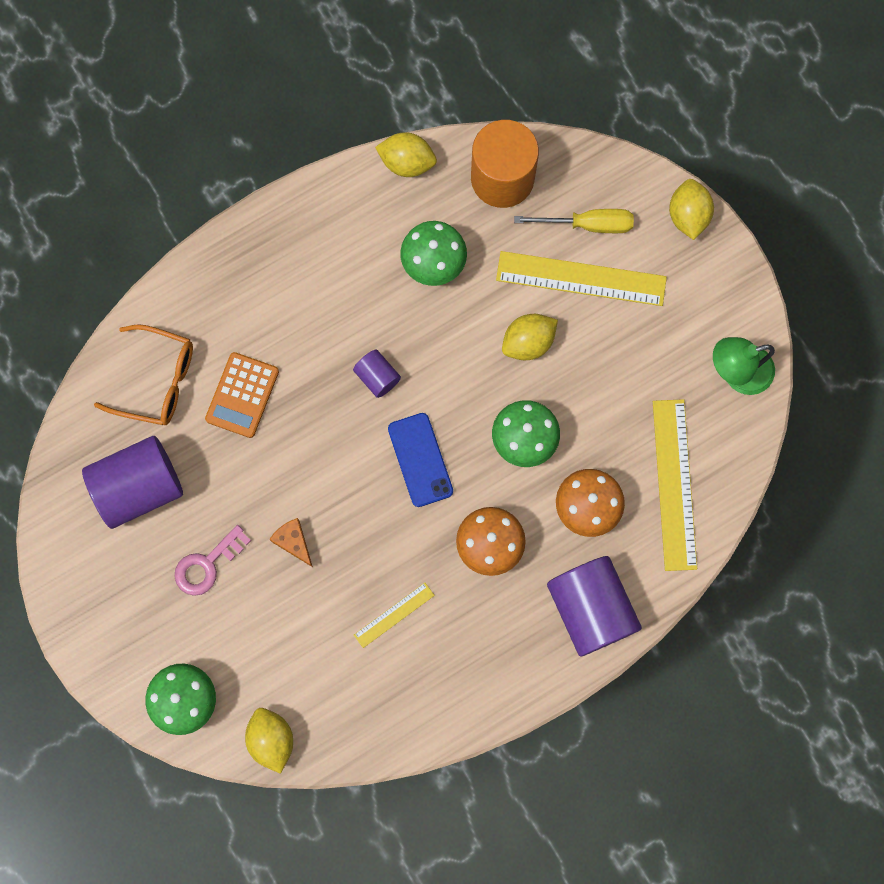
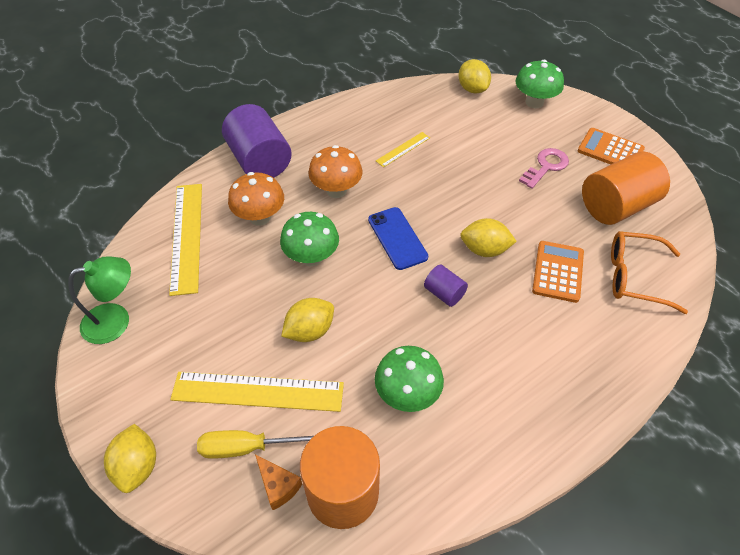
camera: 175 degrees right, 25 degrees down
(110, 588) = (610, 150): none -> orange calculator
(139, 487) = (616, 206): purple cylinder -> orange cylinder
(293, 542) = (486, 182): orange cheese -> orange cheese (278, 486)
(407, 162) = (452, 501): yellow lemon -> yellow lemon (484, 250)

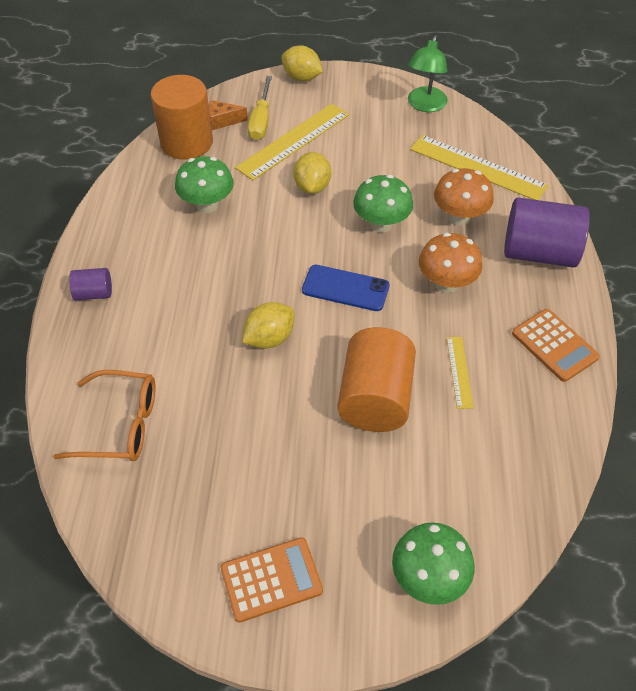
camera: 130 degrees right, 0 degrees up
(248, 447) = (261, 120): yellow screwdriver -> yellow screwdriver turned 150 degrees clockwise
(444, 293) = (258, 279): purple cylinder -> purple cylinder (94, 293)
(472, 89) = (513, 526): yellow lemon -> none
(546, 166) = (313, 482): pink key -> none
(558, 272) = (191, 371): orange calculator -> orange calculator (554, 345)
(616, 206) = (199, 496): orange cylinder -> orange cylinder (375, 398)
(634, 277) = (120, 425): orange glasses -> orange glasses turned 45 degrees clockwise

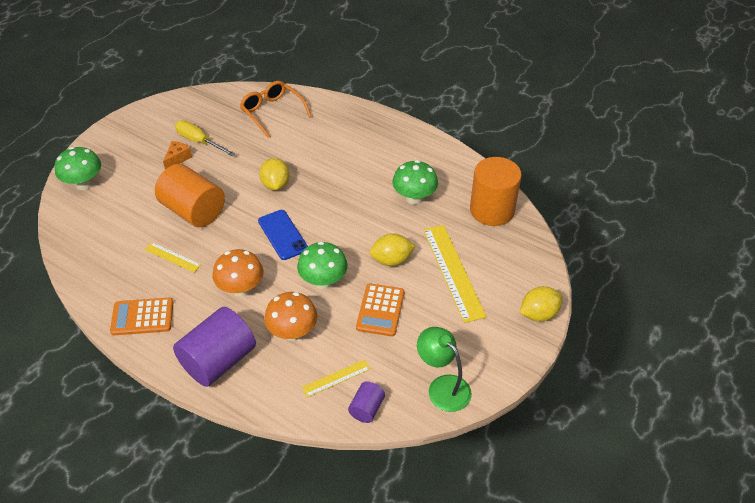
camera: 120 degrees right, 5 degrees down
(94, 293) = (373, 126): purple cylinder -> purple cylinder (366, 408)
(120, 425) = (272, 112): orange glasses -> orange glasses turned 105 degrees clockwise
(223, 121) = (506, 239): orange cheese -> orange cheese (177, 159)
(261, 120) = (492, 262): yellow screwdriver -> yellow screwdriver (199, 141)
(271, 580) = (142, 133): orange calculator -> orange calculator (380, 310)
(312, 187) = (391, 260): yellow lemon -> yellow lemon turned 45 degrees counterclockwise
(345, 288) = (282, 235): blue phone -> blue phone turned 75 degrees counterclockwise
(477, 167) = (336, 378): yellow ruler -> yellow ruler, size x0.51

